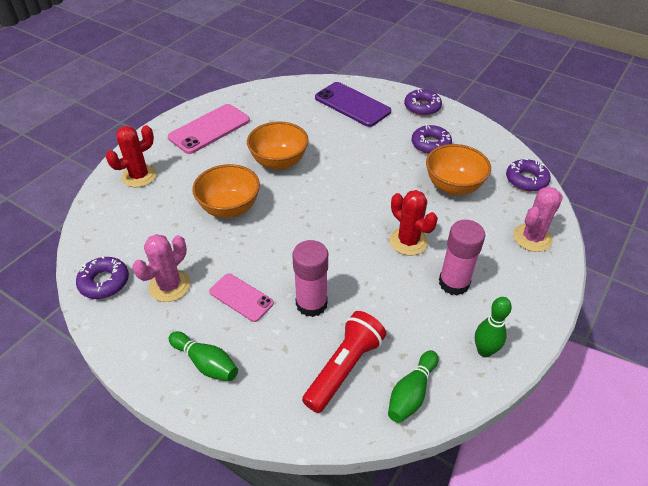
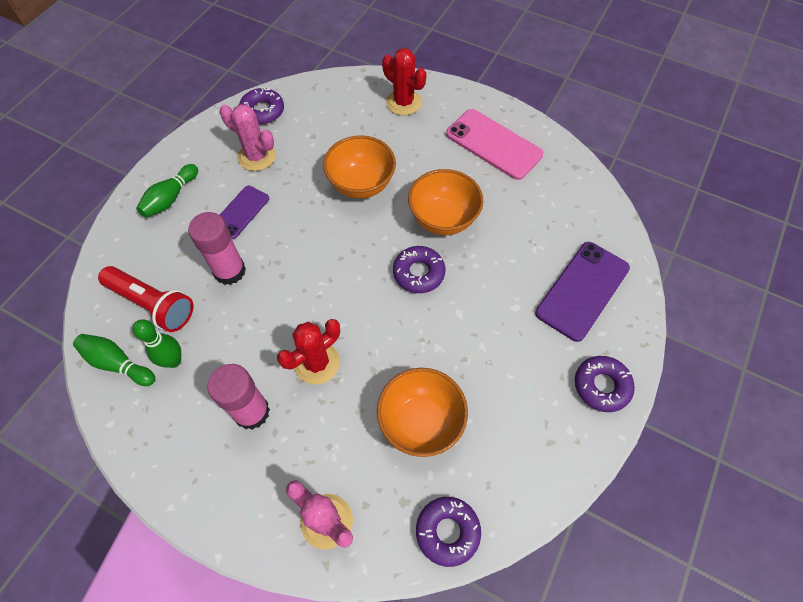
camera: 85 degrees right, 15 degrees up
(241, 297) = (241, 212): pink phone -> purple phone
(430, 144) = (509, 395): purple donut -> purple donut (418, 273)
(484, 351) = (157, 438): green bowling pin -> green bowling pin (174, 361)

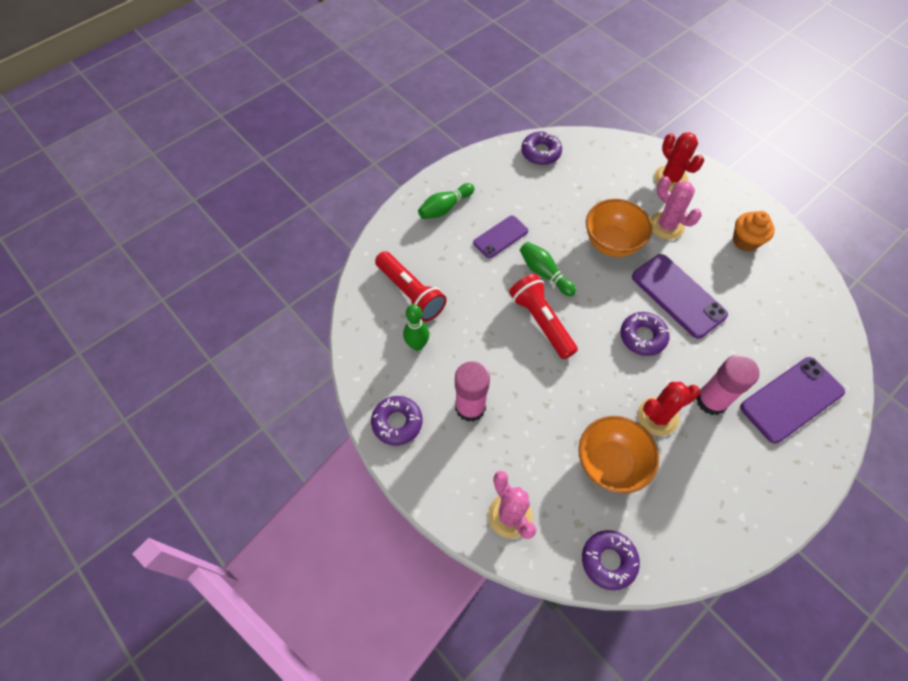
camera: 20 degrees right, 0 degrees up
(117, 363) = (373, 332): green bowling pin -> green bowling pin (544, 273)
(229, 271) = (479, 285): pink glue stick -> pink glue stick (711, 401)
(256, 156) = (526, 192): pink cactus -> pink cactus (666, 226)
(308, 290) = (541, 322): none -> red flashlight
(317, 363) = (534, 385): red cactus -> red cactus (658, 416)
(443, 219) = (678, 295): orange bowl -> purple phone
(493, 144) = (745, 241): pink phone -> orange cupcake
(601, 386) = (783, 489): purple donut -> purple donut (397, 422)

